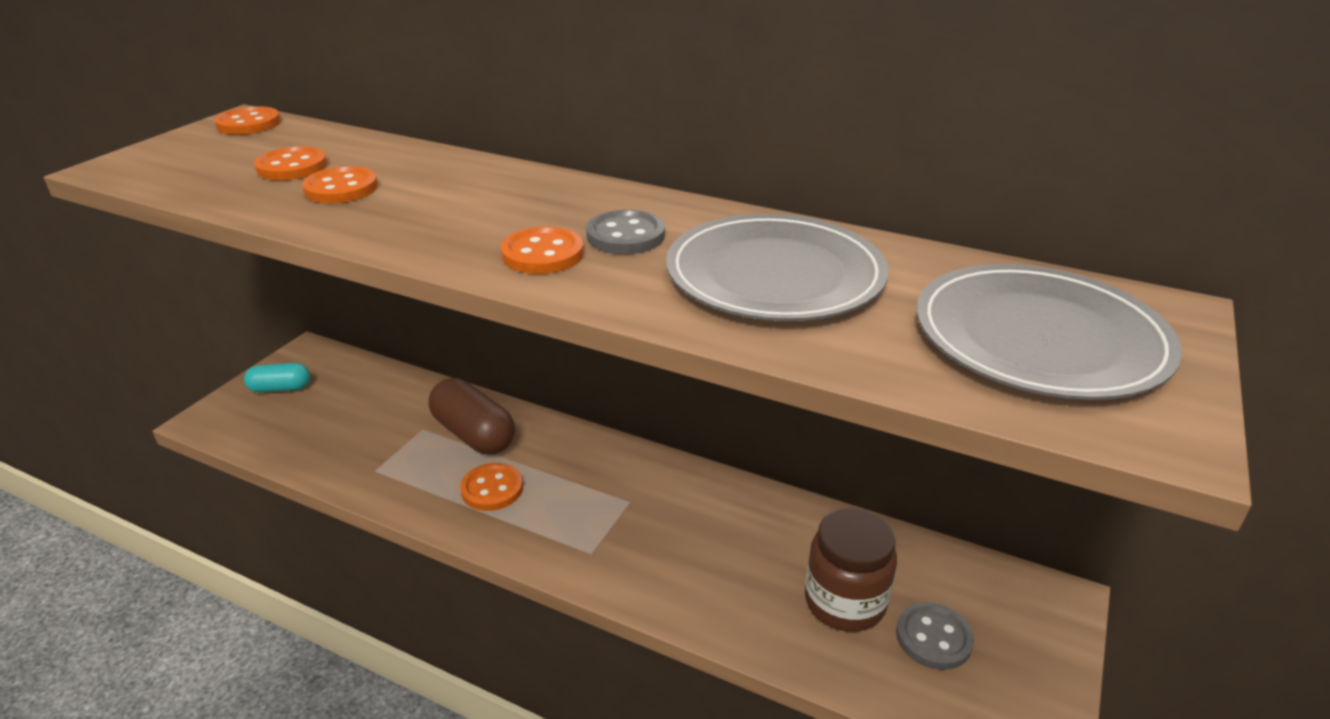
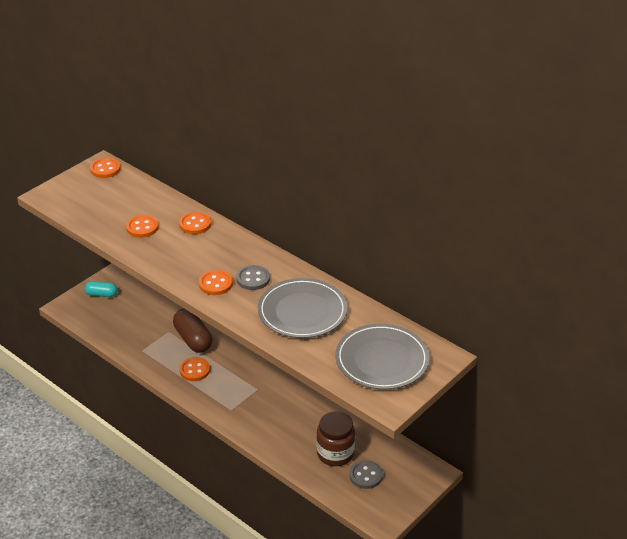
camera: 15 degrees right, 5 degrees up
(292, 167) = (123, 208): orange button -> orange button (195, 224)

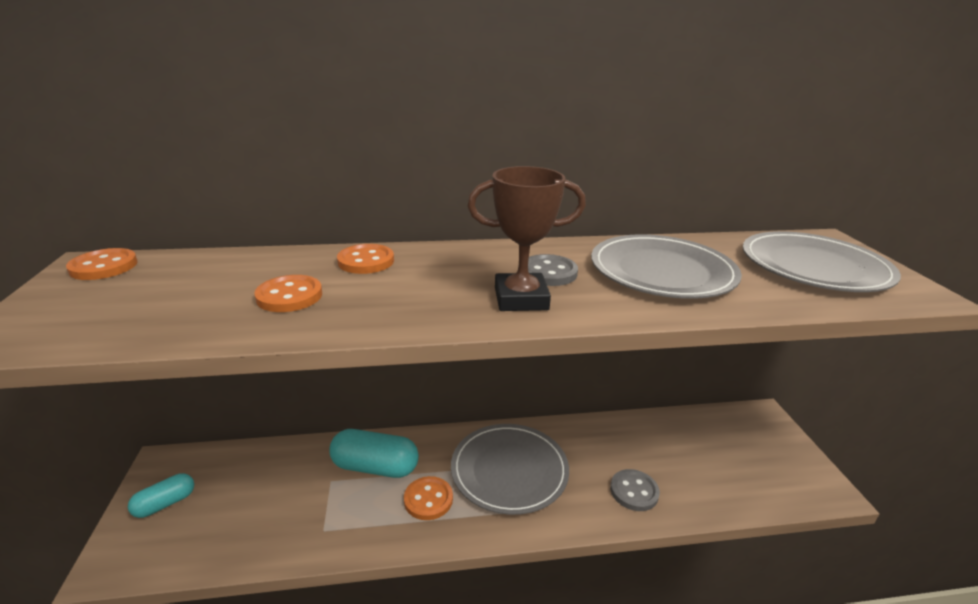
camera: 50 degrees left, 10 degrees down
(193, 339) = (375, 467): brown capsule -> turquoise capsule
(215, 284) = (521, 299): orange button -> brown trophy
(246, 386) = (509, 470): none -> grey plate
(335, 453) = (689, 464): brown jar -> none
(366, 475) = (742, 462): grey button -> grey button (634, 491)

